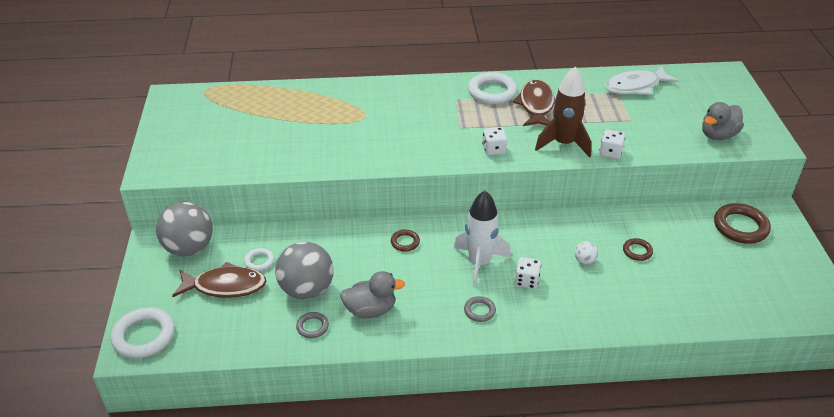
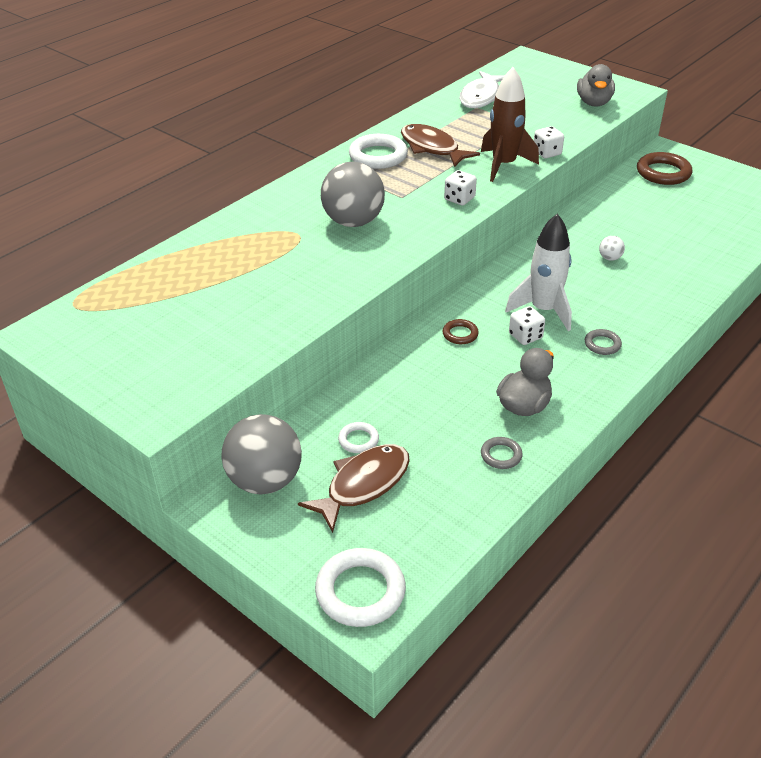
camera: 45 degrees left, 0 degrees up
(307, 290) = (444, 430): grey ball -> grey ball (353, 222)
(526, 281) = (597, 299): white dice -> white dice (525, 336)
(637, 251) = (631, 229): brown ring -> none

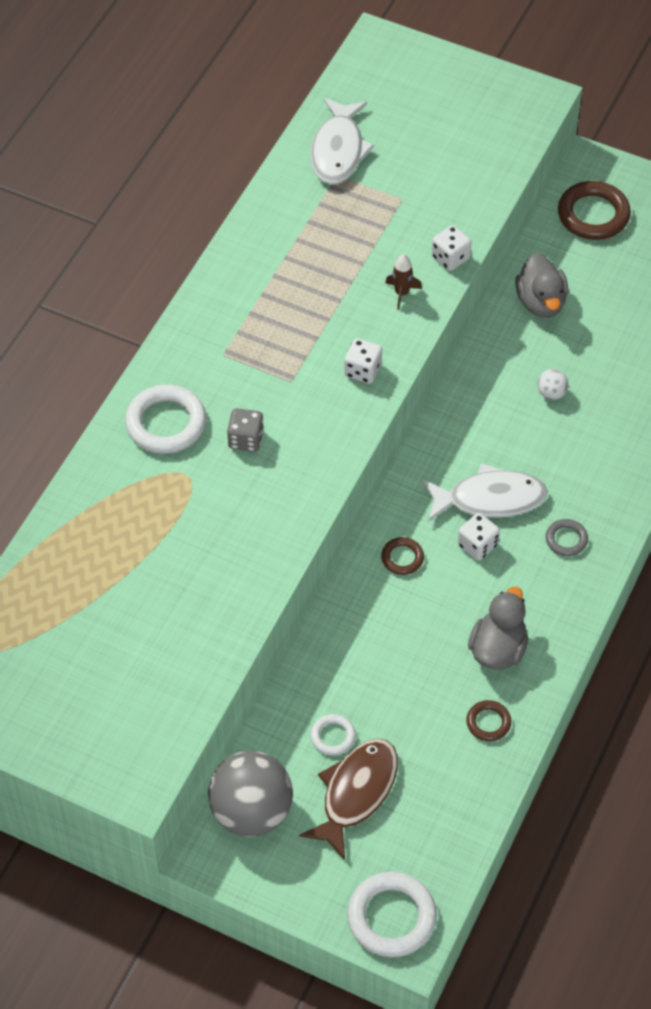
camera: 15 degrees left, 15 degrees up
(353, 222) = (246, 439): grey ball -> grey dice
(378, 156) = (237, 305): white ring -> white ring (166, 423)
(432, 148) = (302, 275): brown fish -> none
(501, 455) = (488, 722): grey ring -> brown ring
(503, 165) = (401, 293): brown rocket -> brown rocket, size x0.46
(543, 310) = (489, 499): white rocket -> white fish
(594, 103) = (490, 136): grey duck -> grey duck (541, 302)

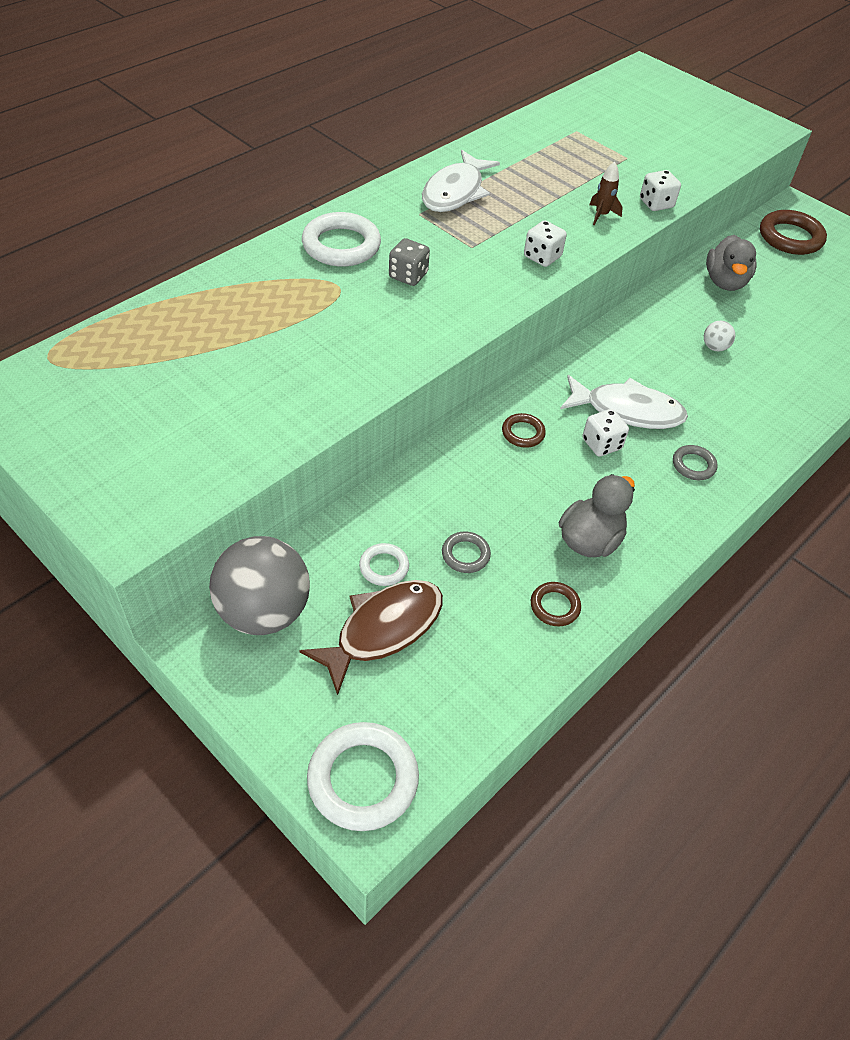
camera: 15 degrees right, 5 degrees down
(338, 150) = (584, 117): white fish -> white fish (455, 192)
(397, 701) = (465, 555): none -> grey ring

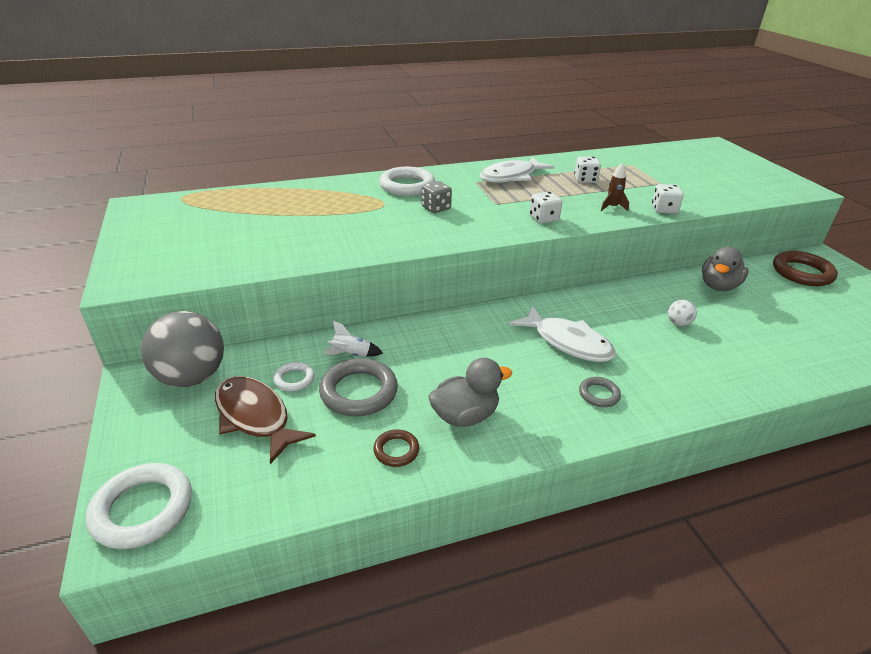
camera: 30 degrees right, 15 degrees down
(383, 630) = (255, 417): brown fish -> brown fish turned 120 degrees counterclockwise
(419, 510) = (351, 354): none -> white rocket
(465, 555) = (359, 392): grey ring -> grey ring, size x1.89
(523, 433) = (470, 332): brown ring -> none
(601, 444) = (528, 357): white dice -> white dice (585, 180)

